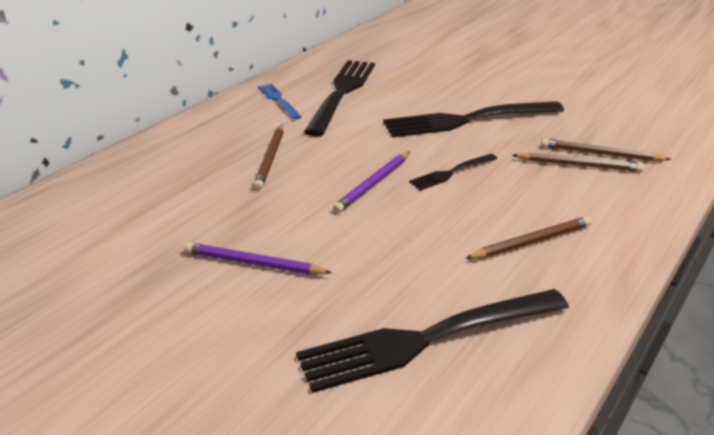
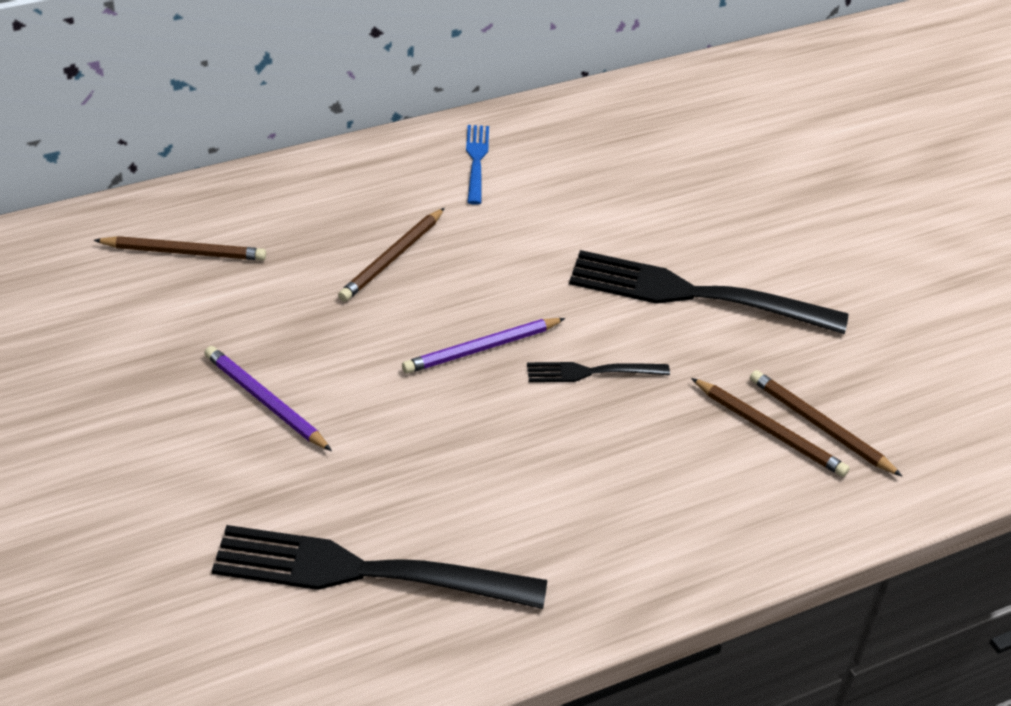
camera: 25 degrees right, 10 degrees up
(342, 93) = (569, 180): black fork -> none
(531, 242) = (591, 511): brown pencil -> brown pencil (184, 252)

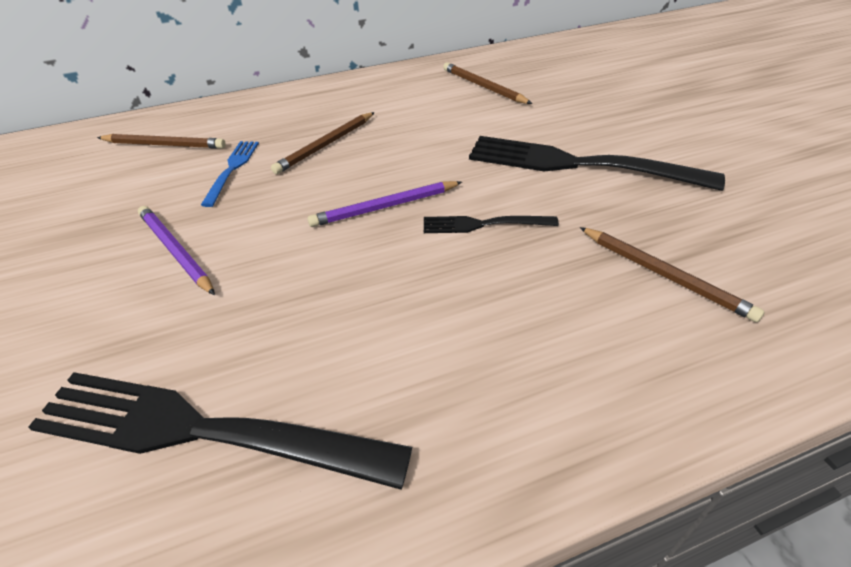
camera: 10 degrees right, 0 degrees up
(476, 161) = (406, 87): blue fork -> blue fork (232, 169)
(820, 426) = (717, 270): brown pencil -> brown pencil (483, 87)

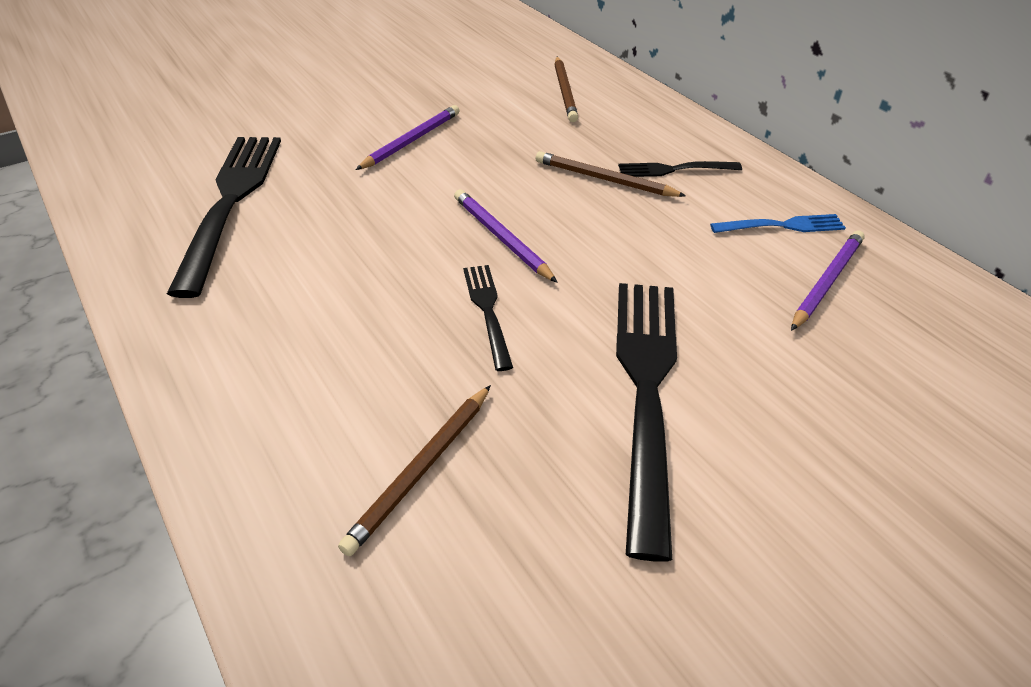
camera: 75 degrees right, 0 degrees up
(232, 169) = (537, 136): blue fork -> blue fork (782, 226)
(331, 114) = (674, 169): none -> black fork
(483, 87) = (827, 282): brown pencil -> purple pencil

